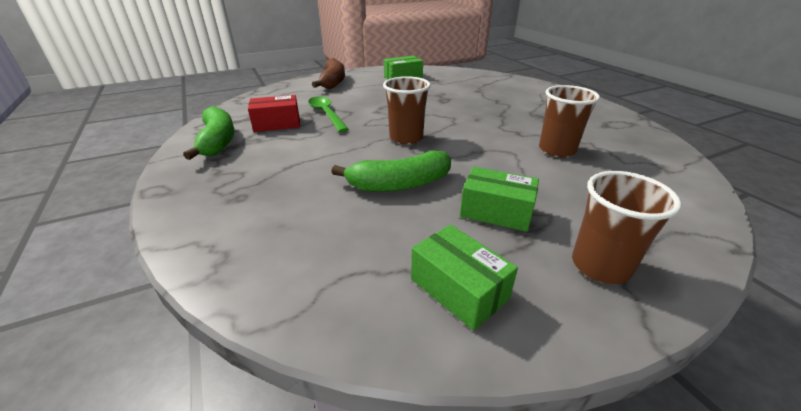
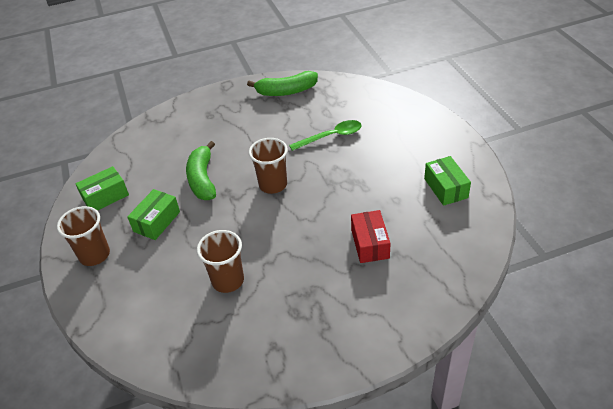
camera: 100 degrees right, 10 degrees up
(277, 124) = (314, 112): red box -> red box (370, 244)
(333, 82) = (426, 133): brown banana -> none

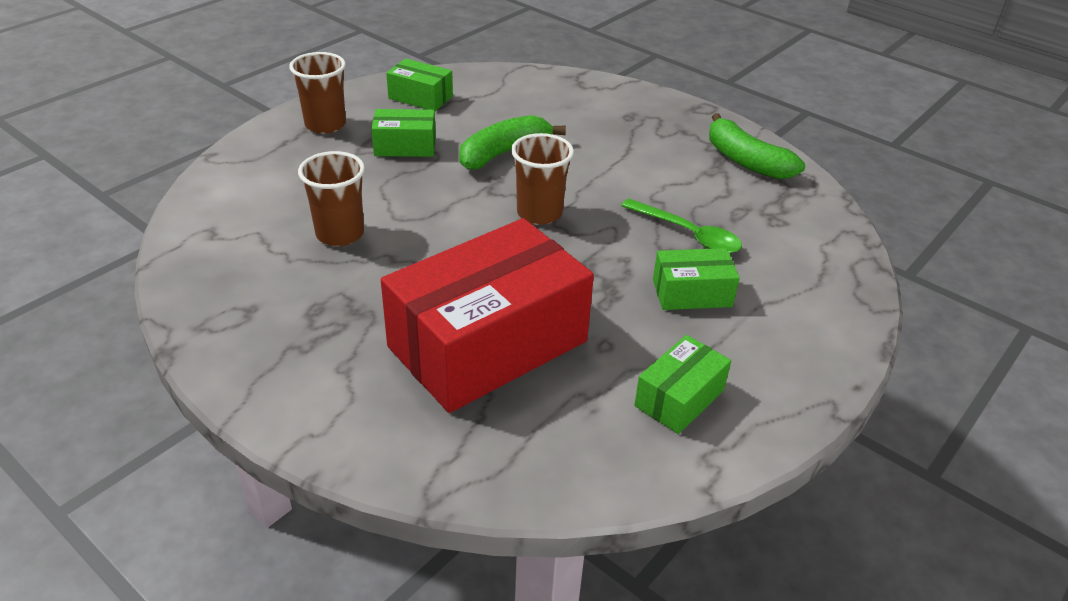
camera: 55 degrees right, 5 degrees down
(370, 244) = (488, 344): red box -> red box, size x2.18
(377, 154) = (692, 293): none -> green box

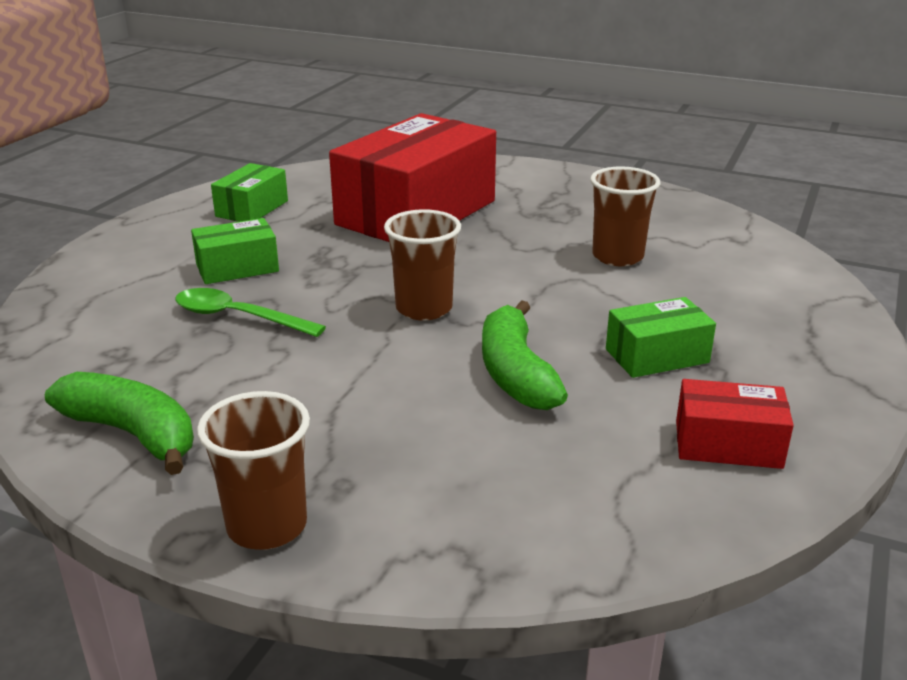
camera: 165 degrees right, 10 degrees down
(325, 125) = (799, 365): brown cup -> brown cup (267, 526)
(420, 97) = (728, 444): green box -> red box
(504, 153) = (515, 373): green banana -> green banana turned 135 degrees clockwise

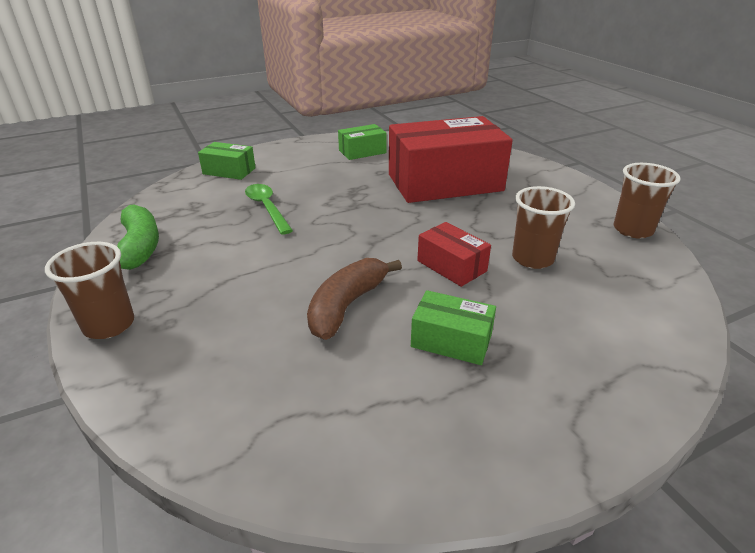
camera: 40 degrees right, 5 degrees up
(237, 268) = (307, 181): green box -> green box (229, 171)
(424, 308) = (359, 242): brown cup -> brown cup (632, 230)
(515, 373) = (347, 306): green banana -> brown banana
(728, 444) = (400, 432): red box -> red box (451, 266)

